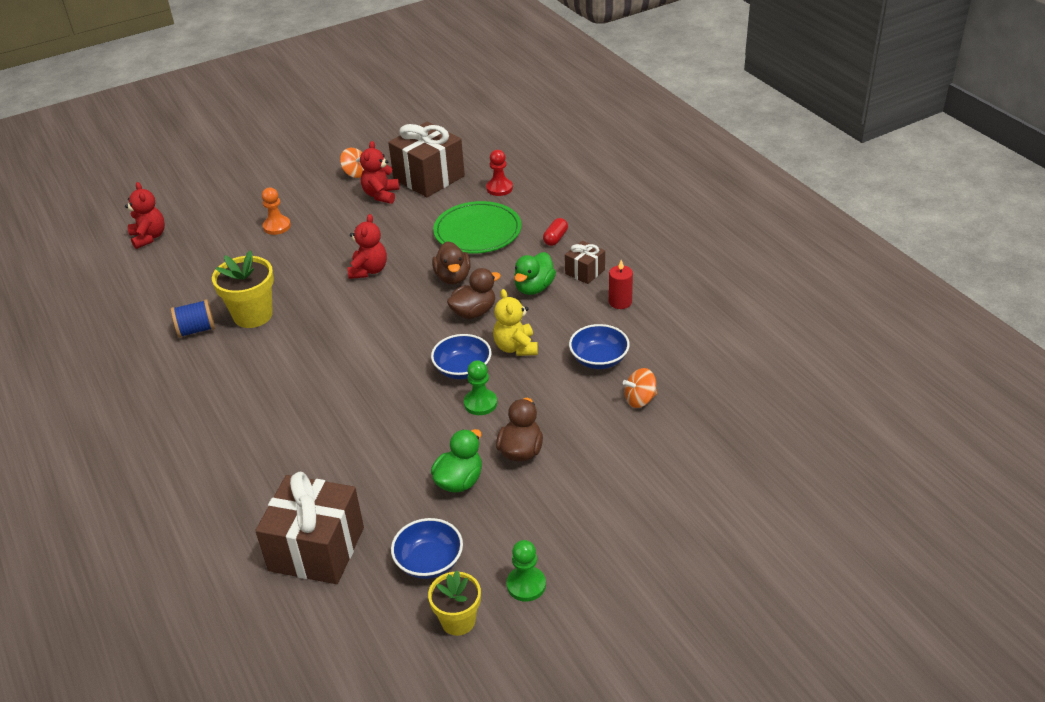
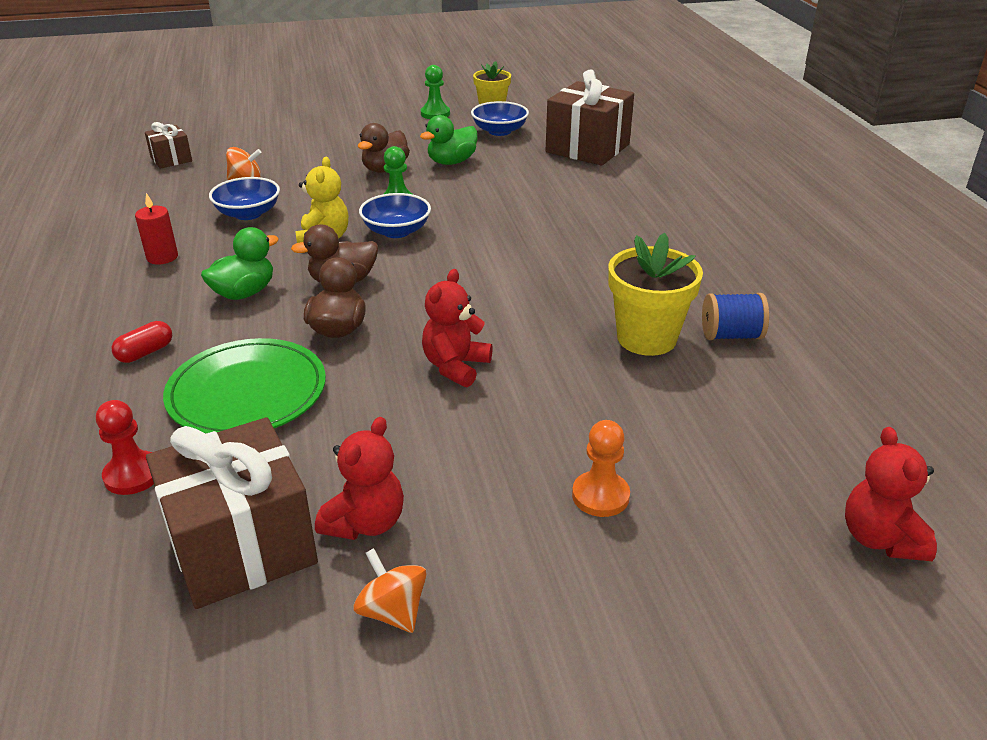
camera: 165 degrees left, 5 degrees down
(585, 272) = (161, 298): brown gift -> brown gift (171, 159)

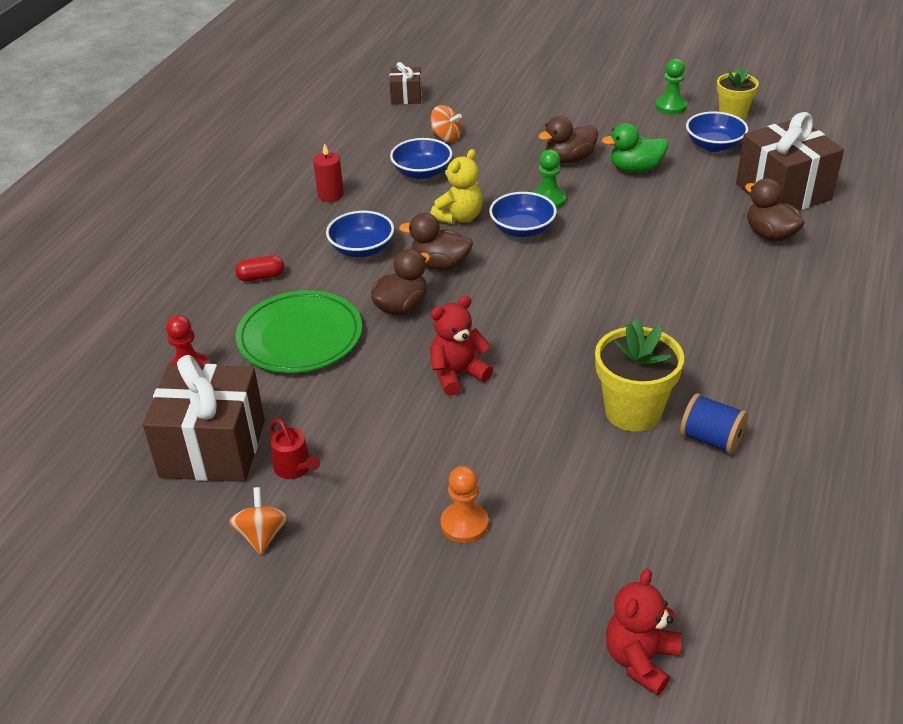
camera: 35 degrees right, 5 degrees up
(244, 293) = (362, 249): green duck -> blue bowl
(365, 523) = (295, 468): red teddy bear -> red watering can
(610, 178) = (770, 234): none -> brown duck

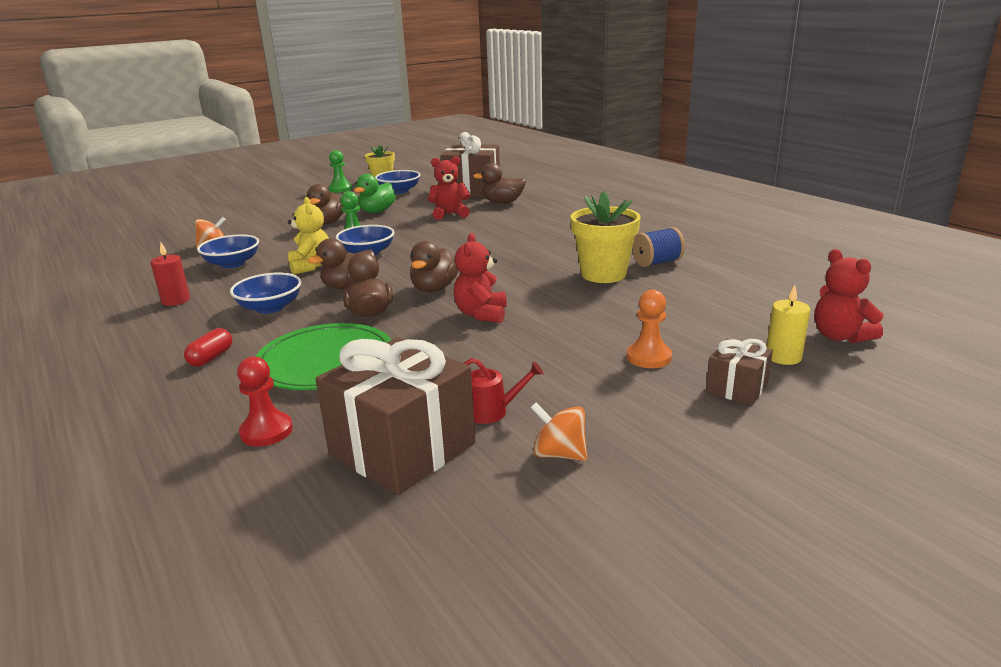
camera: 55 degrees left, 15 degrees down
(406, 97) = (133, 244): brown gift -> brown gift (736, 388)
(484, 316) = (434, 288): none -> brown duck
(547, 624) = (783, 357): none -> yellow candle
(685, 219) = (450, 214): none -> red teddy bear

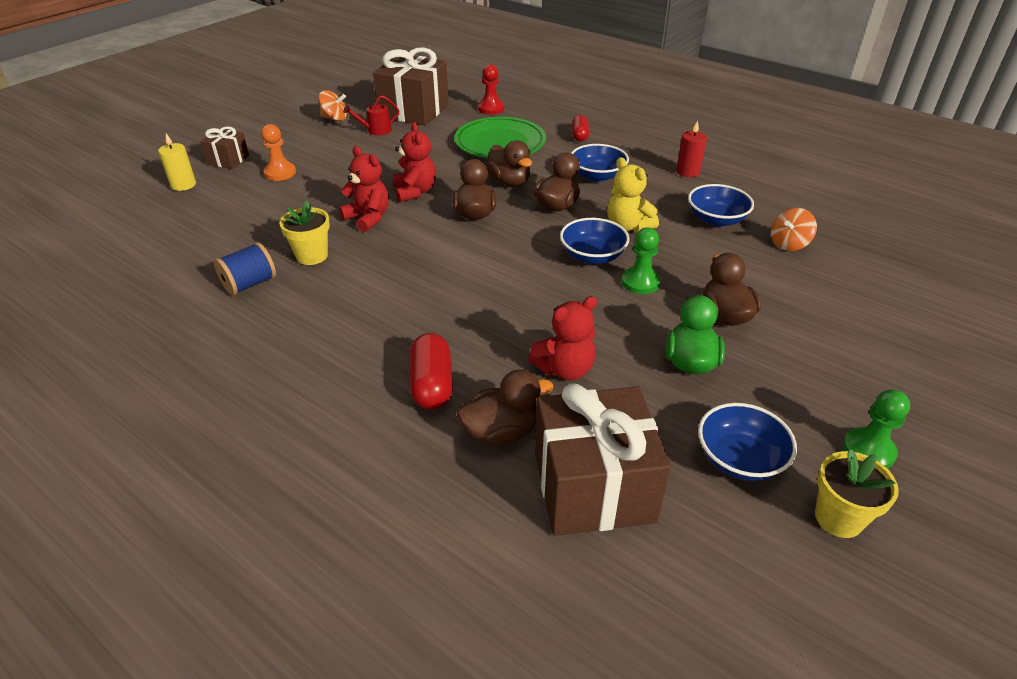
camera: 160 degrees right, 15 degrees up
(531, 215) = (432, 384): none -> red capsule
(603, 274) = (312, 256): yellow flower pot -> yellow flower pot, size x0.66
(840, 336) = (126, 208): red teddy bear -> red teddy bear (368, 218)

